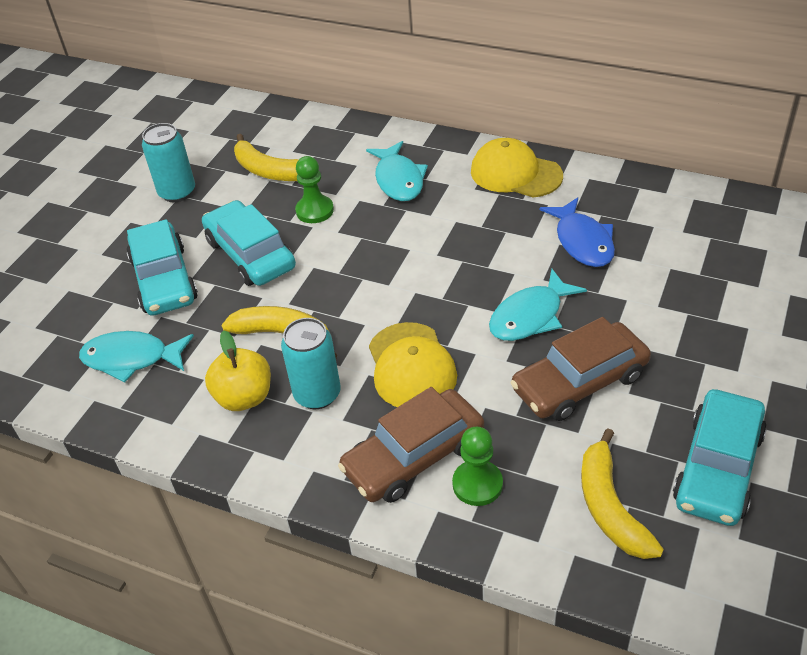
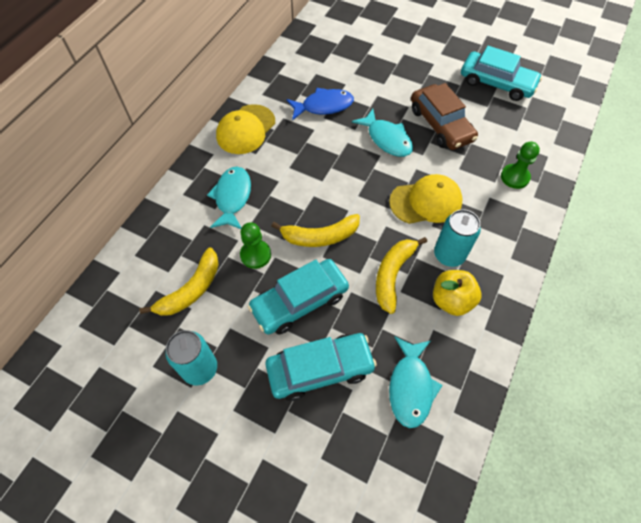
camera: 90 degrees left, 15 degrees up
(398, 180) = (232, 197): turquoise fish -> turquoise fish turned 75 degrees counterclockwise
(414, 456) = (497, 205): brown car -> none
(610, 506) = (524, 125): yellow banana -> yellow banana (320, 236)

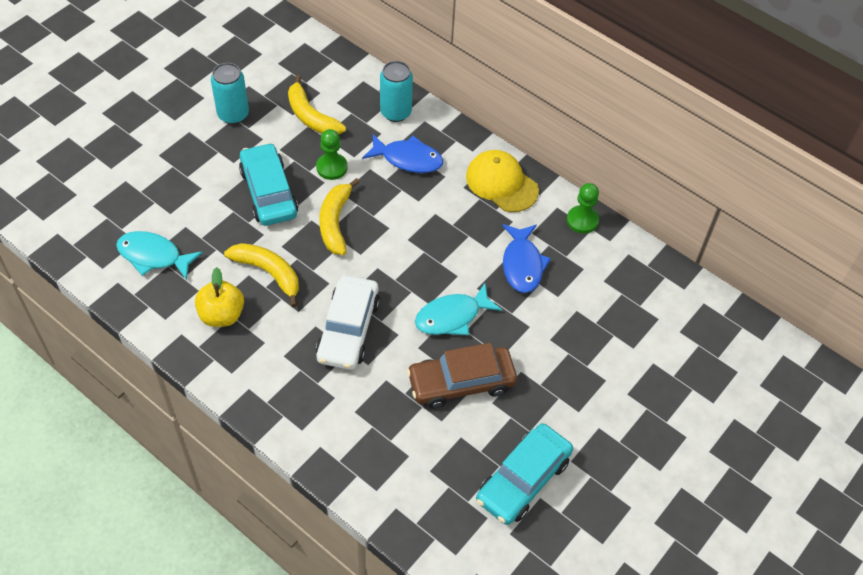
camera: 100 degrees right, 5 degrees down
(232, 197) = (408, 159): turquoise fish -> blue fish
(320, 369) = (197, 194): turquoise car -> none
(426, 202) = (348, 329): yellow cap -> white car
(449, 255) = (273, 330): turquoise can -> turquoise can (396, 112)
(515, 177) = (354, 436): green pawn -> green pawn (582, 220)

